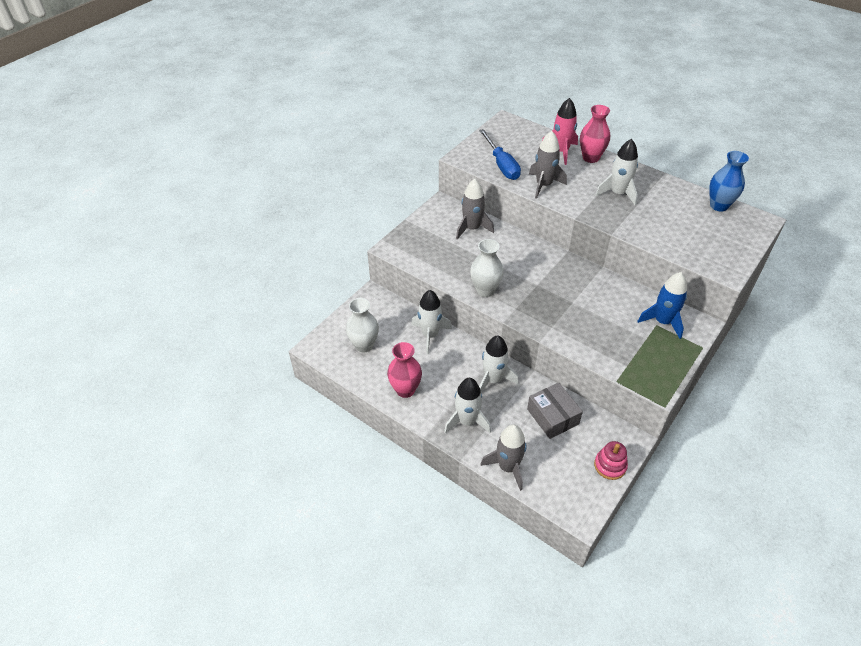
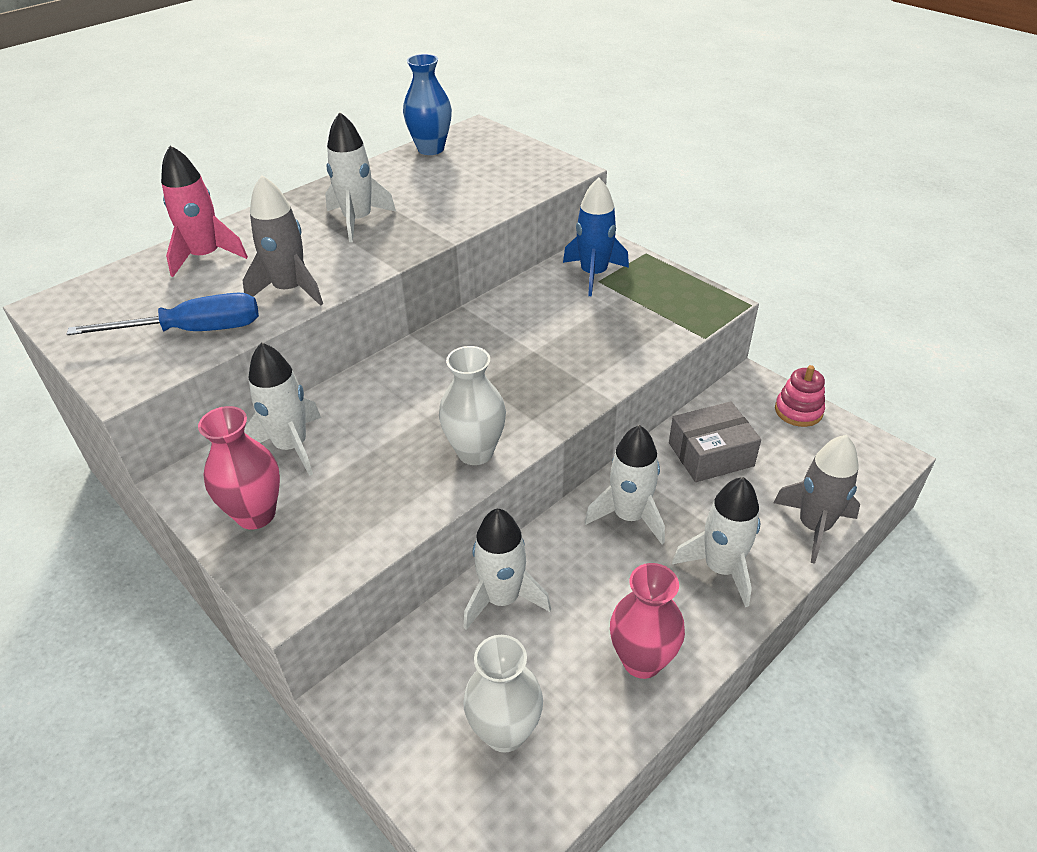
camera: 80 degrees left, 5 degrees down
(472, 228) = (291, 446): grey rocket -> white rocket
(590, 158) = (247, 229): pink vase -> pink vase (256, 514)

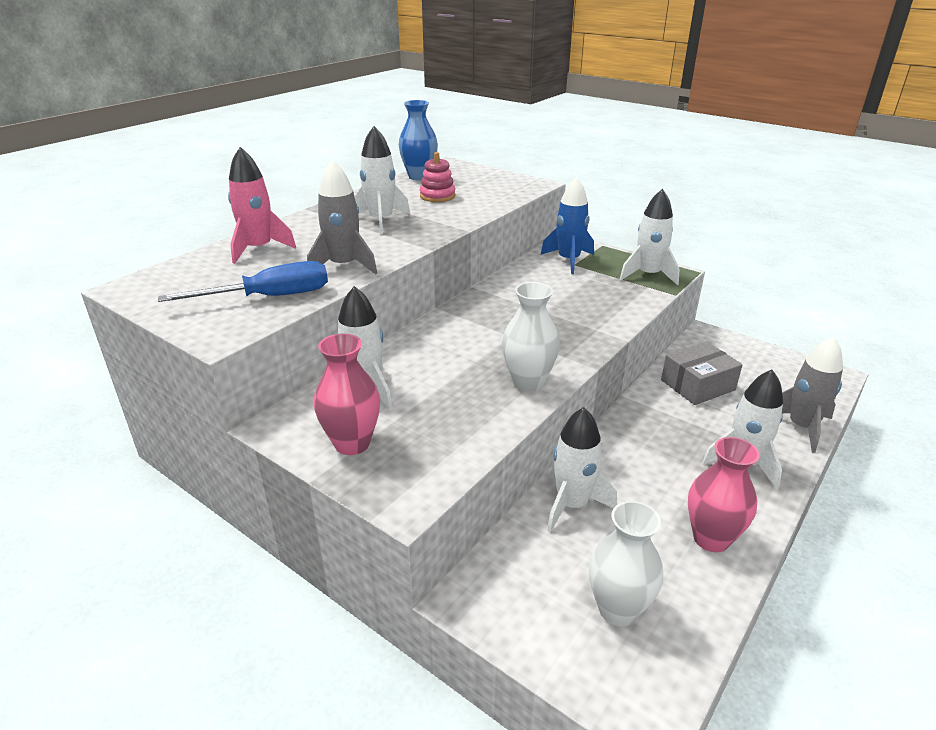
camera: 10 degrees left, 10 degrees down
(629, 516) = (652, 433): white rocket -> white rocket (648, 275)
(798, 411) = (751, 351): pink stacking toy -> pink stacking toy (437, 196)

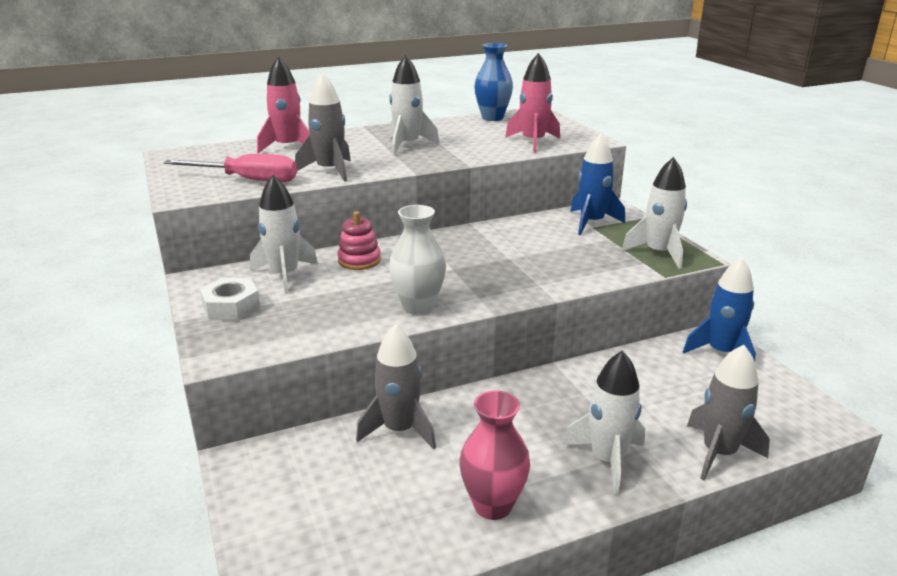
camera: 30 degrees right, 5 degrees down
(269, 297) = (248, 180): blue screwdriver -> pink screwdriver
(352, 443) = (231, 307): pink vase -> white nut
(437, 196) = (484, 135): pink stacking toy -> pink stacking toy (359, 260)
(489, 195) = (533, 142): none -> pink rocket
(572, 504) = (399, 430): white rocket -> grey rocket
(618, 609) = (343, 519): white vase -> none
(697, 385) = (645, 378): grey box -> none
(722, 345) = (721, 352): none -> blue rocket

